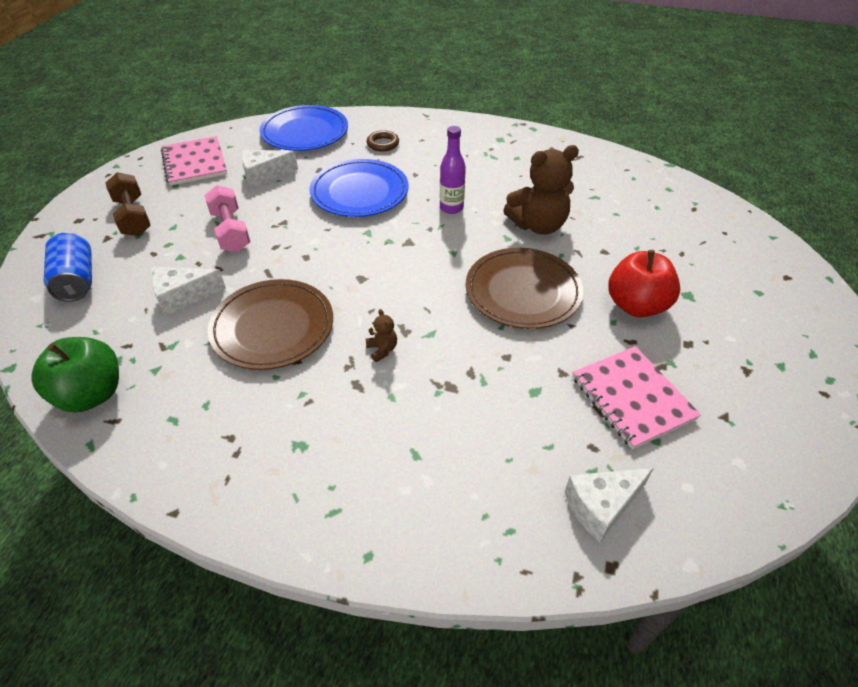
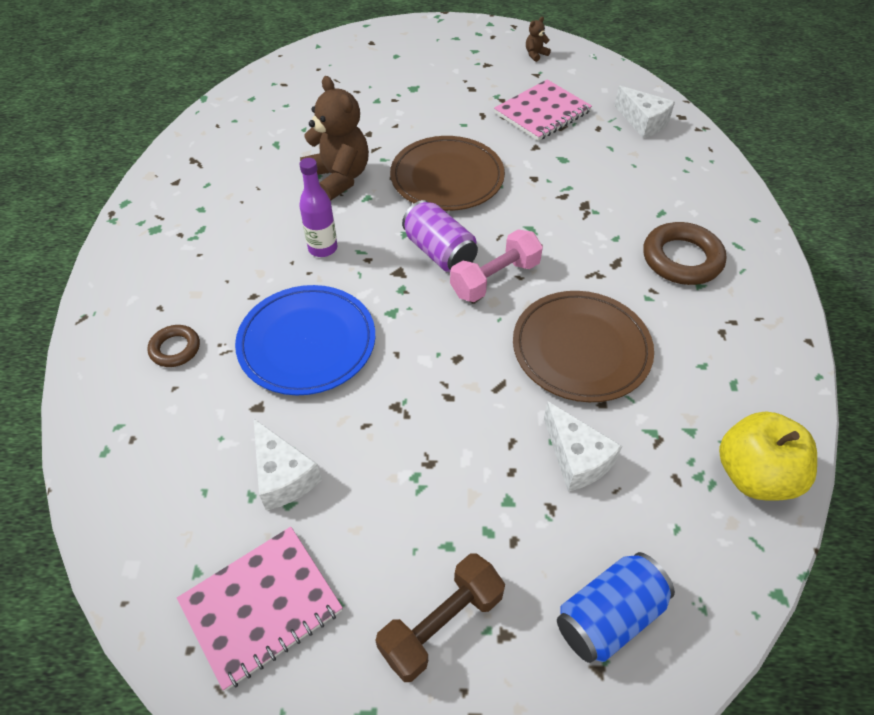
camera: 105 degrees left, 5 degrees up
(91, 394) = (754, 475): green apple -> yellow apple
(230, 231) = (434, 461): pink dumbbell -> pink dumbbell (495, 279)
(305, 132) = (141, 465): blue plate -> none
(337, 444) = (681, 259): none -> brown ring
(382, 349) = (567, 256): brown teddy bear -> brown teddy bear (535, 54)
(422, 268) = (439, 252): none -> purple can
(636, 305) = (438, 113): red apple -> none

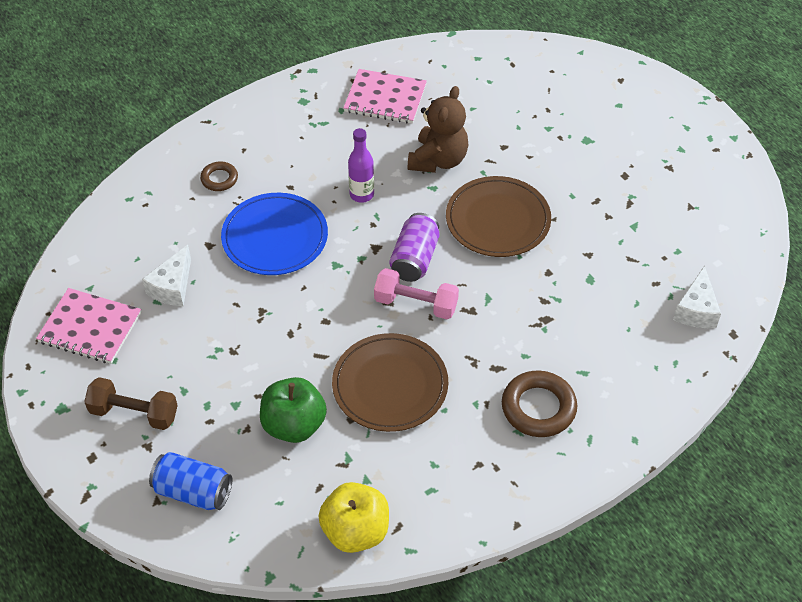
camera: 55 degrees right, 0 degrees up
(535, 54) = (720, 191): brown teddy bear -> none
(542, 112) = (639, 237): pink notebook -> pink notebook (385, 98)
(576, 458) = (294, 425): white cheese -> green apple

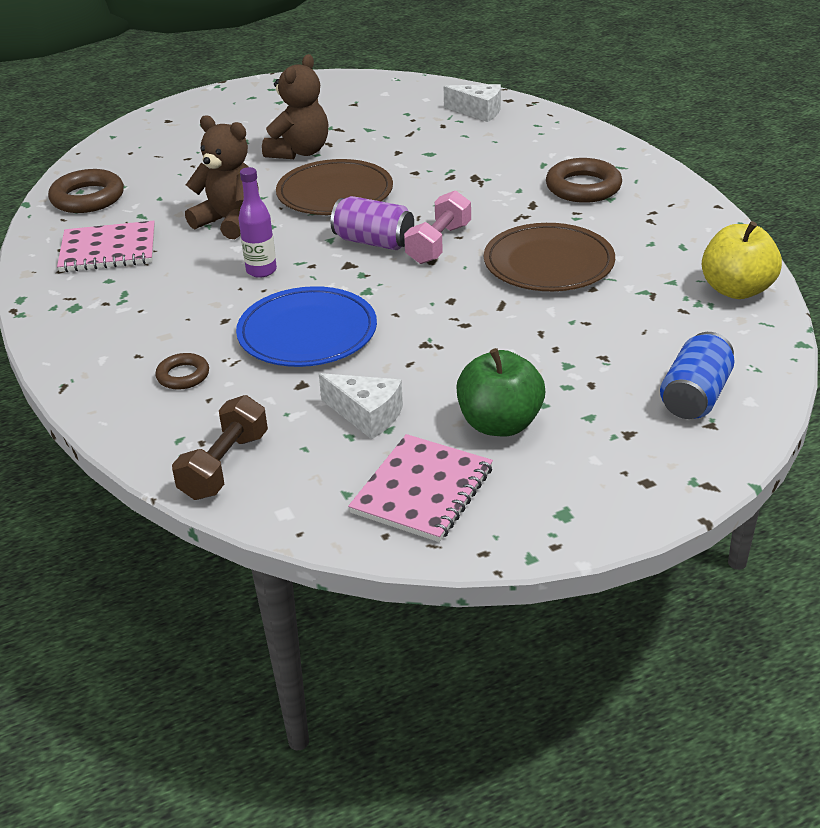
camera: 80 degrees left, 15 degrees down
(134, 413) = (576, 446): brown dumbbell -> brown dumbbell (225, 466)
(294, 425) = (599, 324): green apple -> green apple (499, 424)
(385, 98) = (108, 250): pink notebook -> pink notebook turned 60 degrees clockwise
(466, 66) = (87, 198): none -> brown ring
(574, 183) = (299, 152): none -> brown teddy bear

